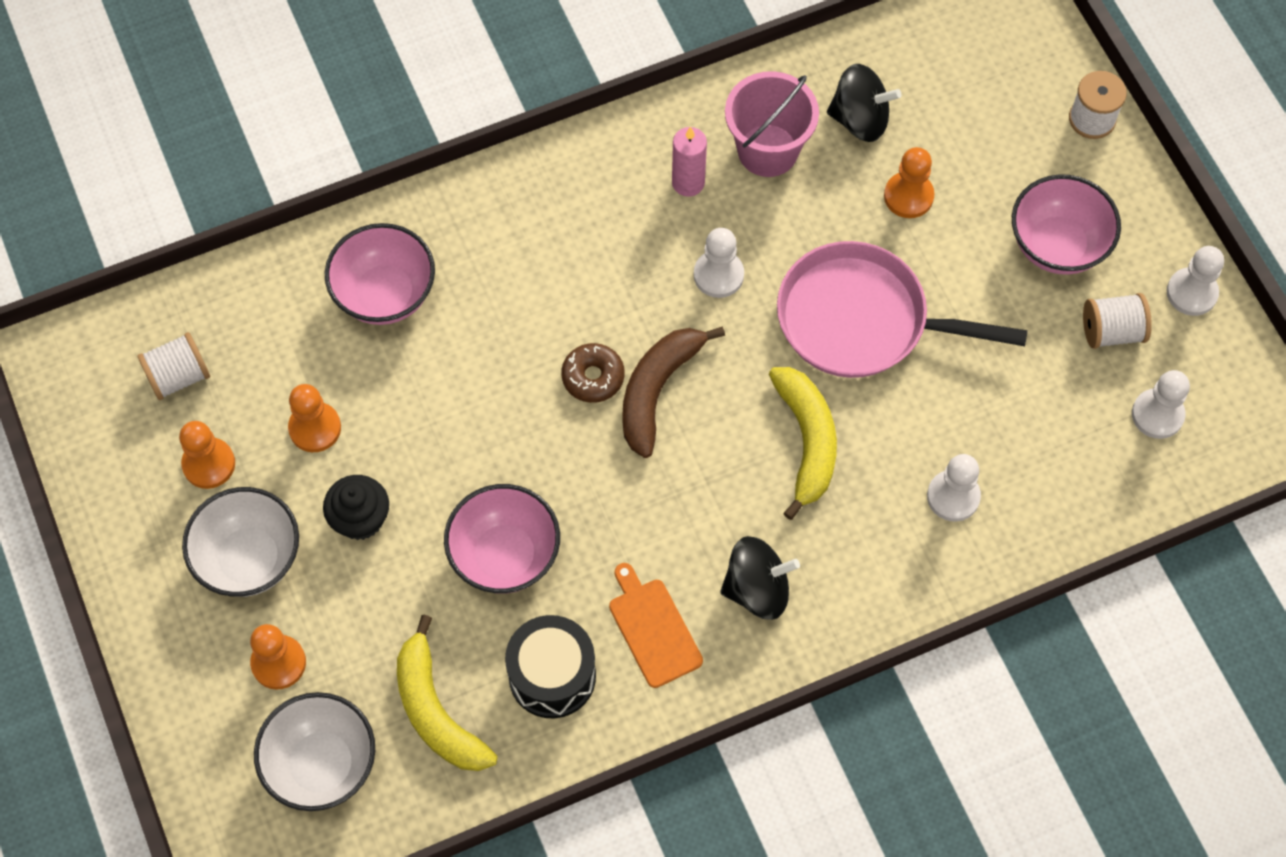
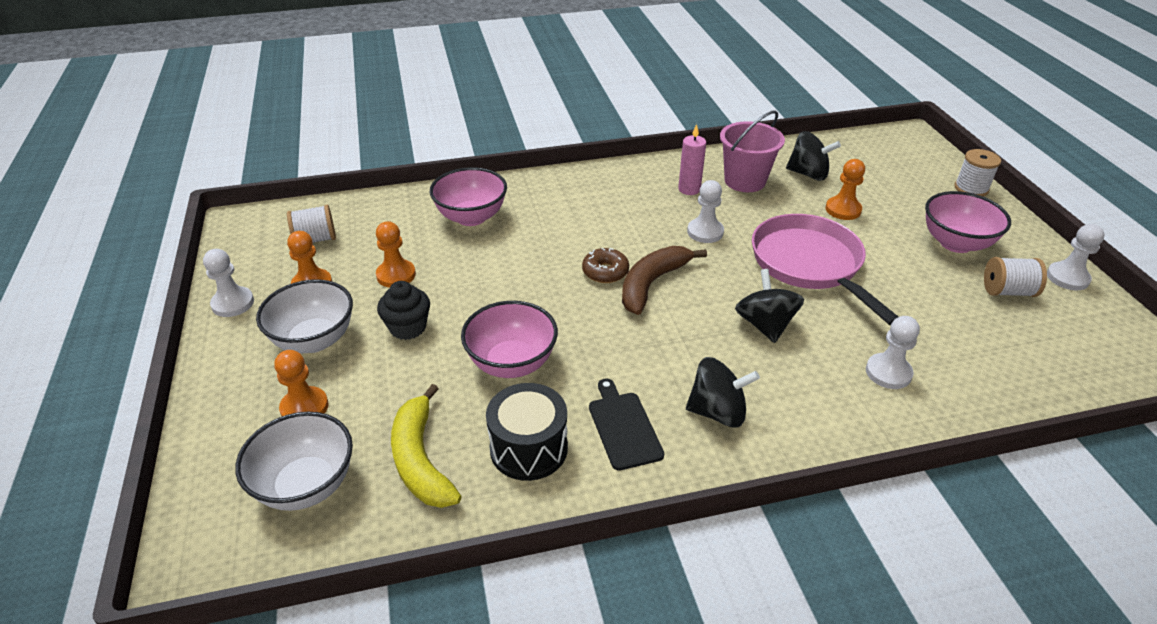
camera: 10 degrees right, 25 degrees down
(653, 628) = (623, 427): orange cutting board -> black cutting board
(806, 441) = (765, 325): yellow banana -> black spinning top
(862, 320) = (810, 265): pink pan -> pink pan turned 45 degrees clockwise
(1157, 415) = (1057, 343): white pawn -> white pawn (233, 303)

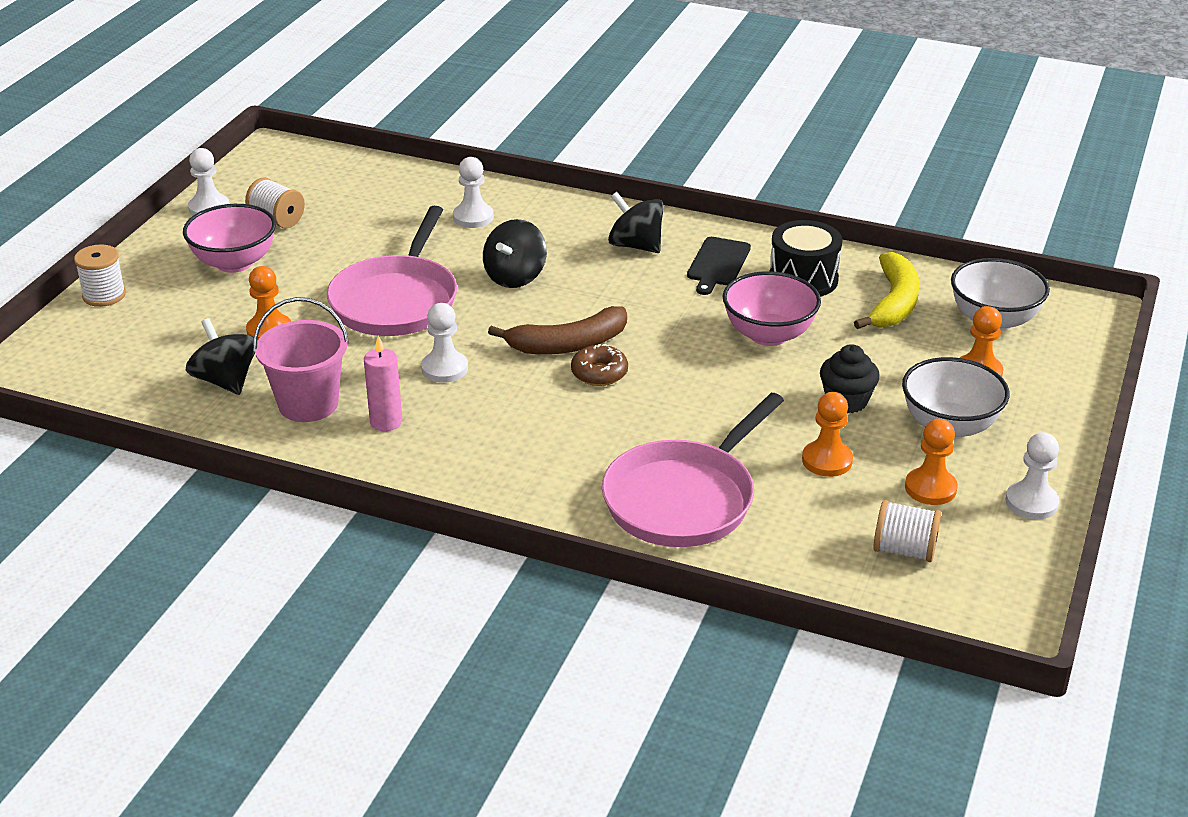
camera: 145 degrees left, 5 degrees down
(471, 217) = (684, 498): pink bowl -> pink pan

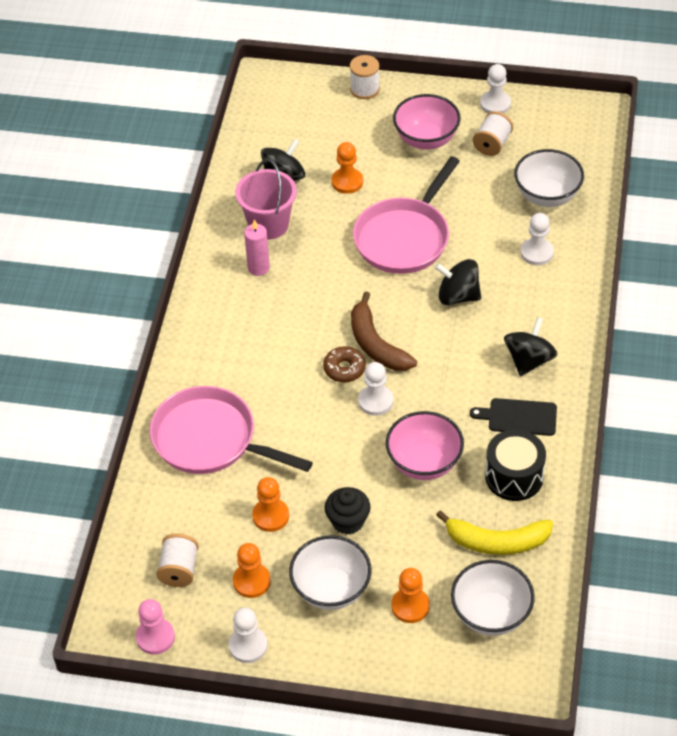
camera: 80 degrees right, 15 degrees up
(386, 198) = (547, 196): none -> white bowl
(397, 300) = (405, 237): pink pan -> pink pan turned 60 degrees counterclockwise
(444, 369) = (327, 283): white pawn -> white pawn (375, 401)
(1015, 583) = (155, 637): none -> pink pawn

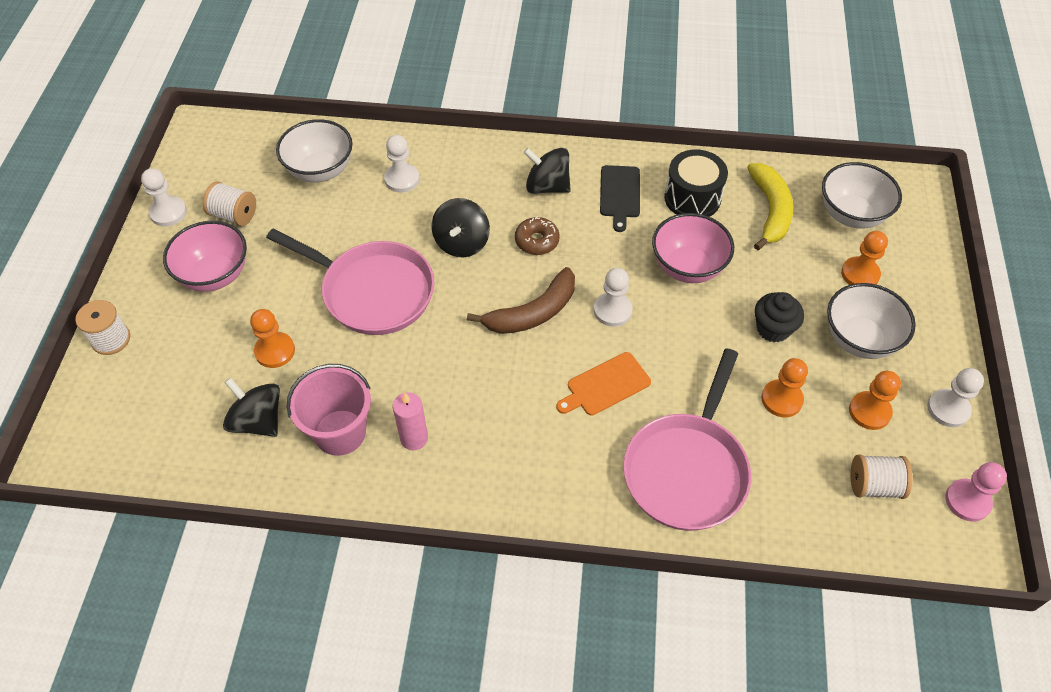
camera: 95 degrees left, 5 degrees up
(296, 391) = (605, 385): none -> orange cutting board
(344, 369) = (569, 341): brown donut -> brown donut (537, 241)

